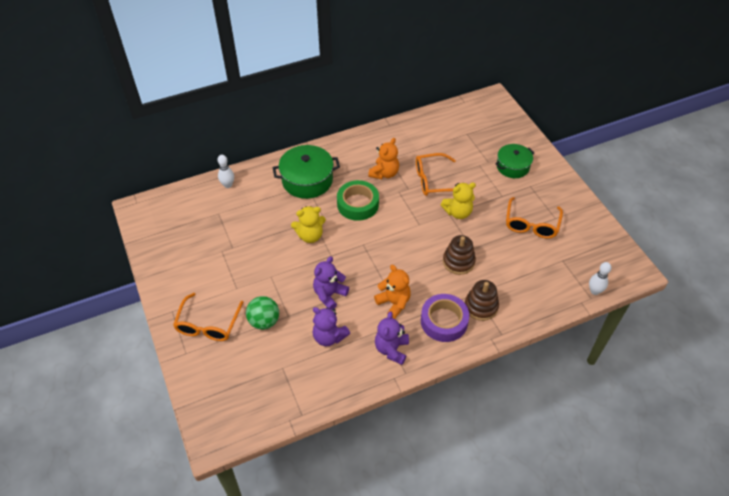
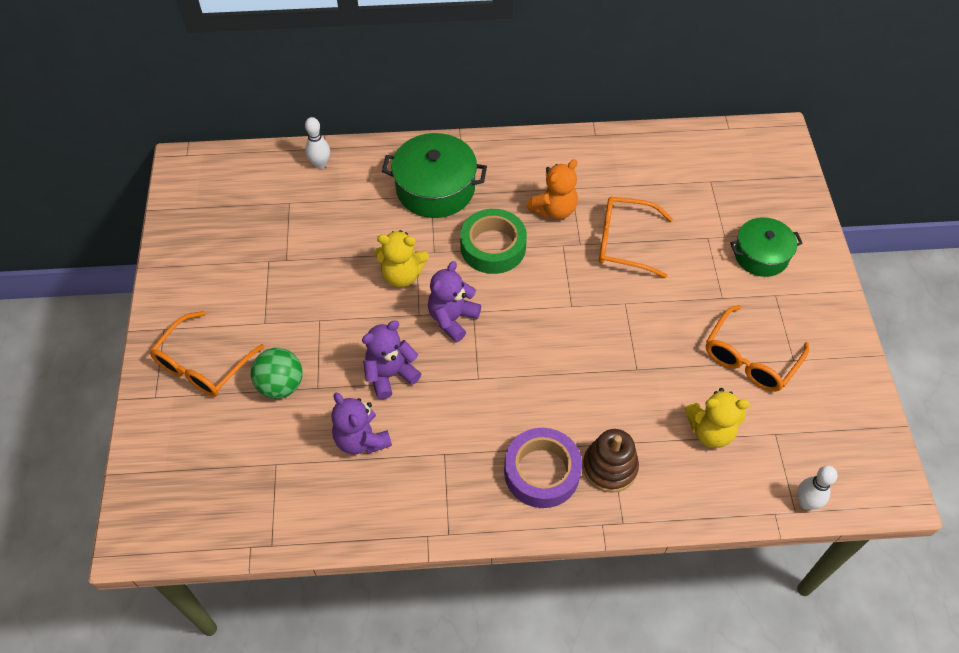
camera: 20 degrees right, 5 degrees up
(391, 349) = (443, 490): purple teddy bear -> purple teddy bear (452, 319)
(394, 303) = (479, 418): orange teddy bear -> none
(458, 212) = (640, 304): yellow teddy bear -> yellow teddy bear (710, 431)
(458, 261) = (606, 384): brown stacking toy -> none

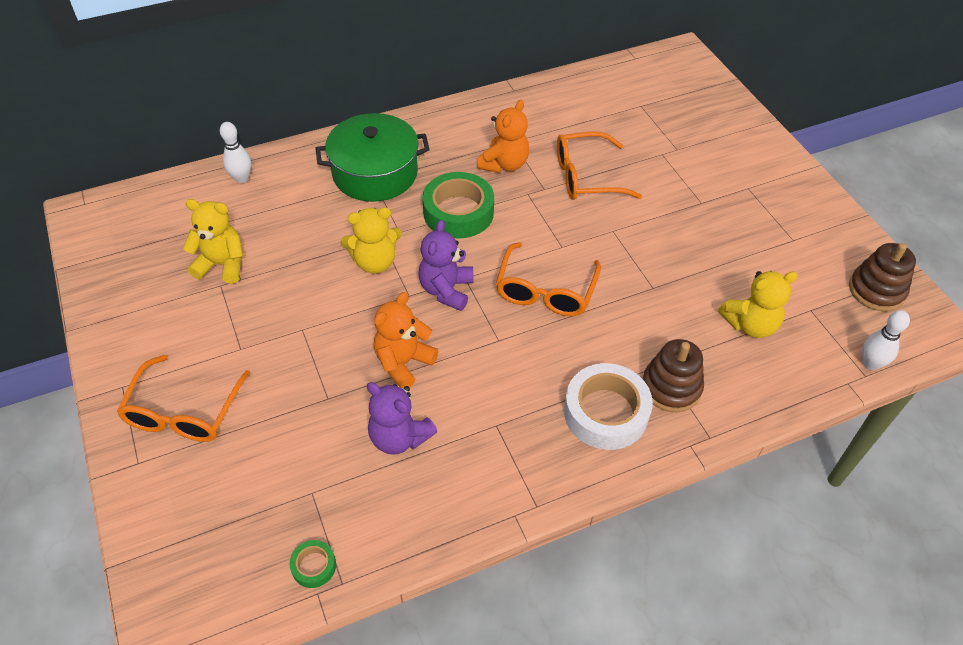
camera: 20 degrees left, 5 degrees down
(255, 524) = (314, 566): none -> green tape
(276, 242) = (222, 264): none -> yellow teddy bear
(281, 385) = (285, 407): green ball -> none
(390, 375) = (403, 362): purple teddy bear -> orange teddy bear
(542, 472) = (605, 412): purple tape -> white tape
(750, 359) = (753, 249): orange glasses -> orange glasses (545, 291)
(761, 255) = (718, 157): green pot -> none
(850, 433) = (876, 290): none -> brown stacking toy

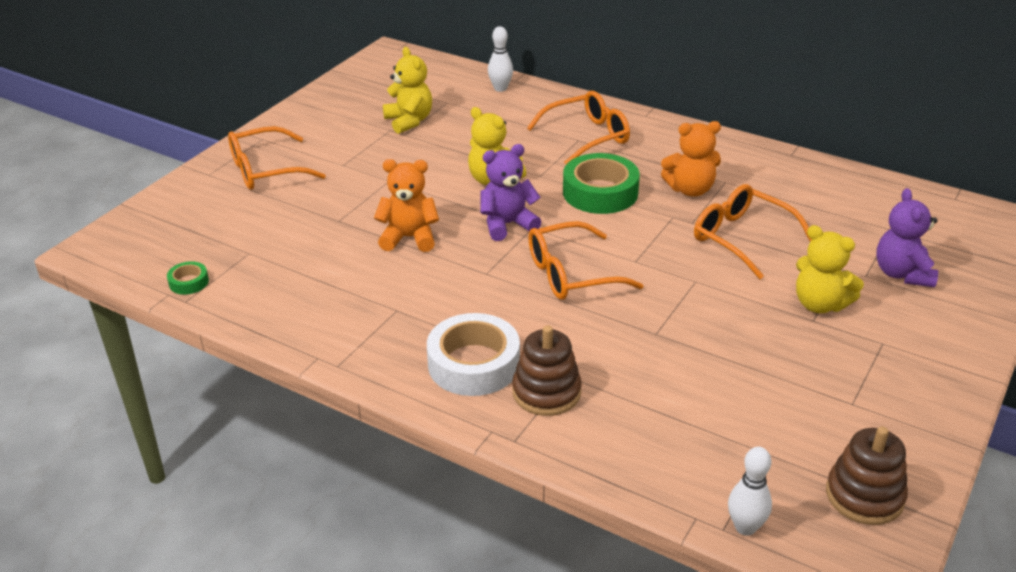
camera: 55 degrees right, 15 degrees down
(375, 173) = (587, 137): green pot -> orange glasses
(399, 437) = (336, 268): purple teddy bear -> purple teddy bear (902, 274)
(750, 324) = (689, 415): yellow teddy bear -> yellow teddy bear (820, 304)

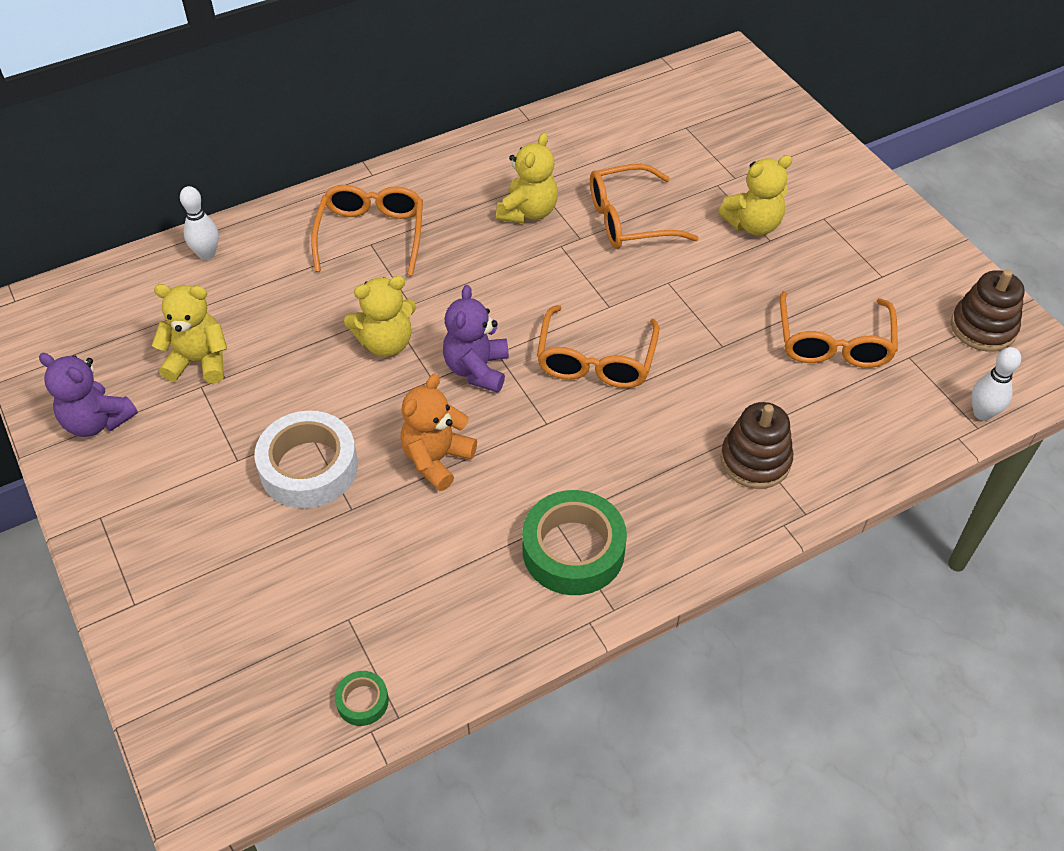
camera: 60 degrees left, 15 degrees up
(265, 170) = (180, 540): orange glasses -> orange glasses (833, 343)
(473, 364) = (682, 496): white tape -> white tape (309, 467)
(600, 192) = (479, 275): green tape -> green tape (573, 550)
(690, 190) = (528, 212): orange teddy bear -> yellow teddy bear
(902, 274) = (748, 156): purple teddy bear -> purple teddy bear (97, 421)

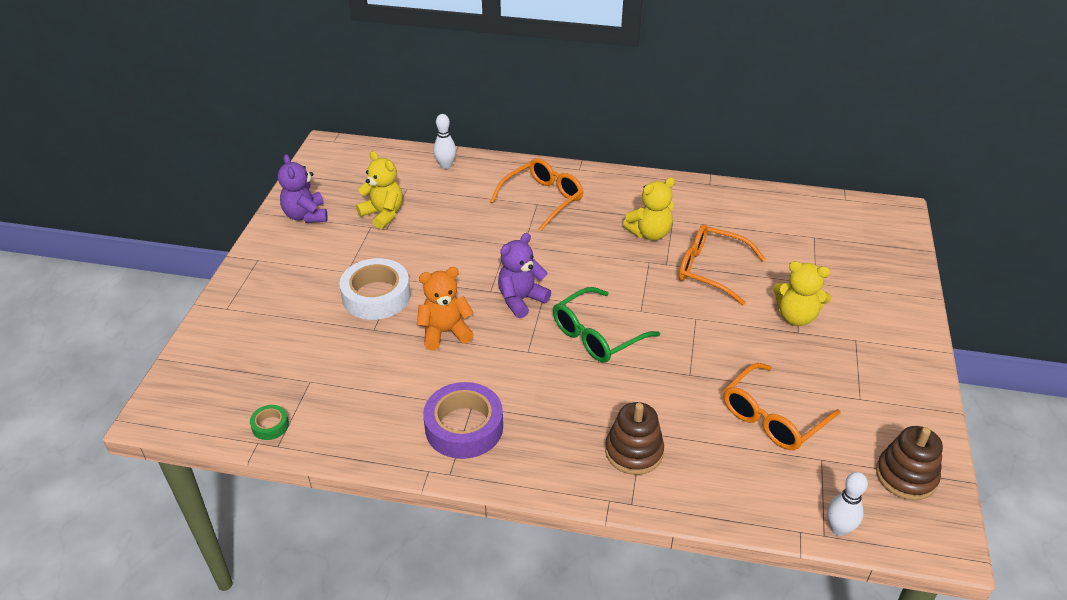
camera: 40 degrees right, 10 degrees down
(386, 343) = (487, 258): yellow teddy bear -> none
(573, 550) = (464, 427): green tape -> purple tape
(596, 360) = (597, 335): orange glasses -> green glasses

